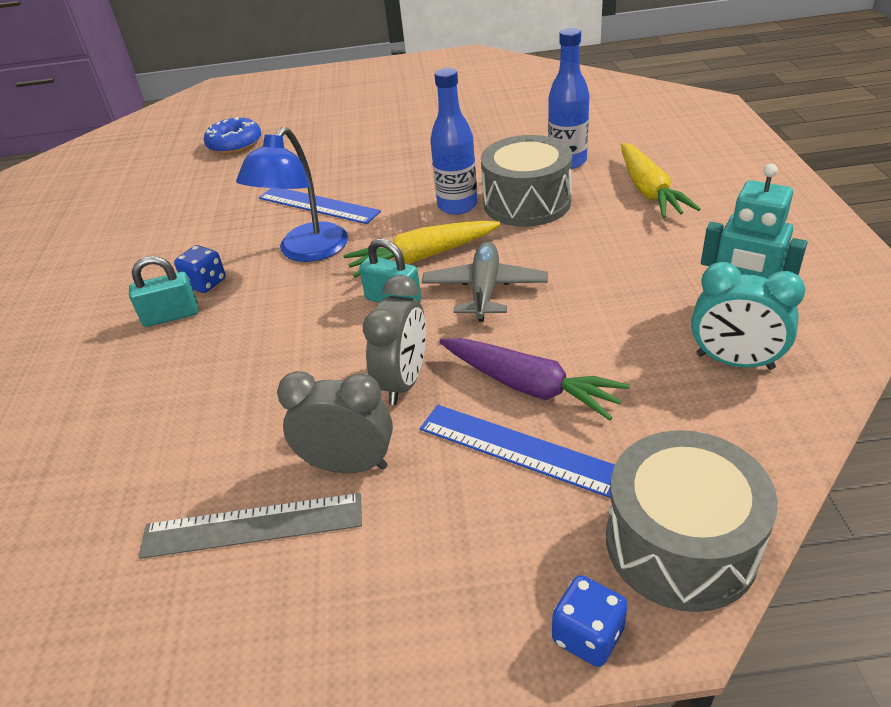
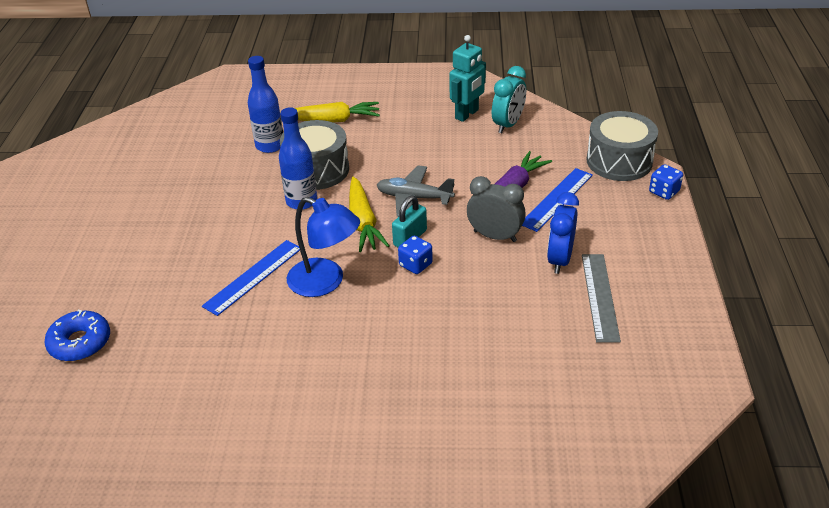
camera: 85 degrees left, 0 degrees up
(171, 316) = (383, 358): turquoise padlock -> none
(205, 283) = (344, 341): blue dice -> blue dice (415, 265)
(348, 465) = (559, 259): grey clock -> blue clock

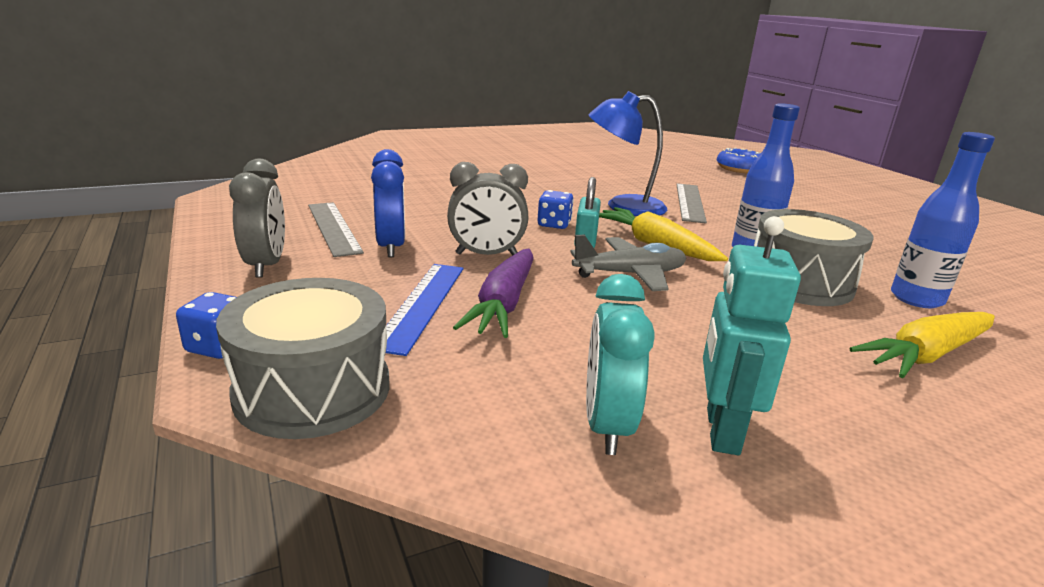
camera: 150 degrees right, 15 degrees down
(253, 277) = (689, 202): blue ruler -> grey ruler
(648, 255) = (266, 265): none -> grey clock

